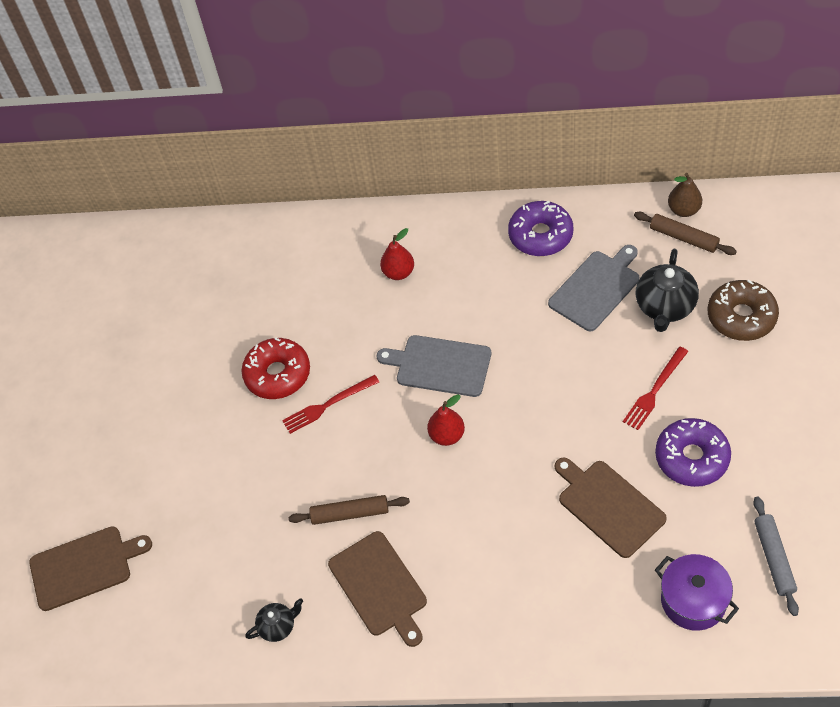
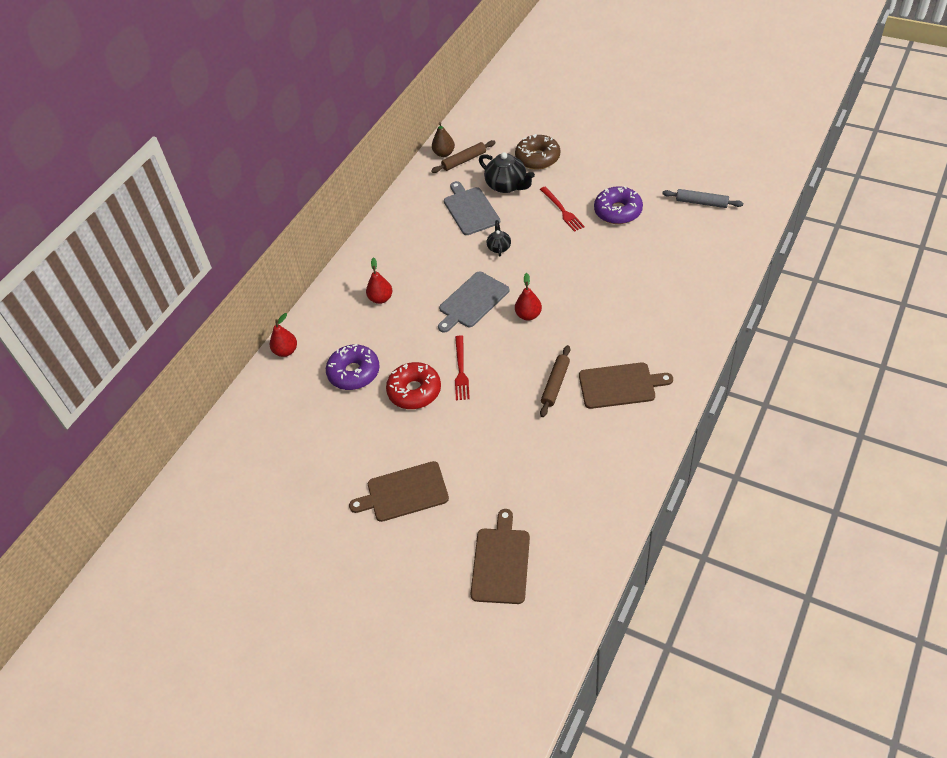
camera: 65 degrees left, 5 degrees down
(278, 626) = (619, 451): black teapot -> black teapot (499, 247)
(281, 227) = (286, 351): none -> red pear
(540, 235) = (409, 220): purple donut -> purple donut (354, 373)
(608, 505) = (627, 257): brown cutting board -> brown cutting board (404, 492)
(693, 600) = (710, 243): purple pot -> none

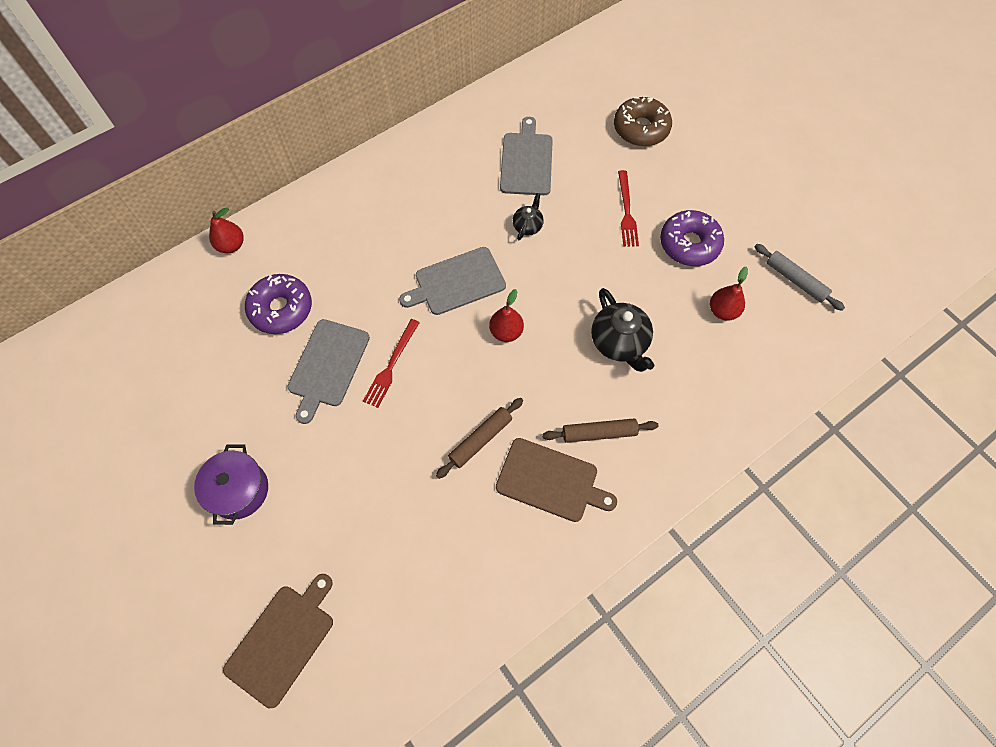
camera: 20 degrees right, 15 degrees up
(381, 298) = (364, 229): red pear -> red pear (722, 311)
(404, 492) = (239, 490): brown cutting board -> purple pot
(414, 391) = (327, 366): red donut -> grey cutting board
(444, 153) = (542, 74): brown pear -> none
(464, 160) = (558, 94): brown rolling pin -> brown rolling pin (599, 433)
(507, 185) = (585, 149): black teapot -> black teapot (619, 342)

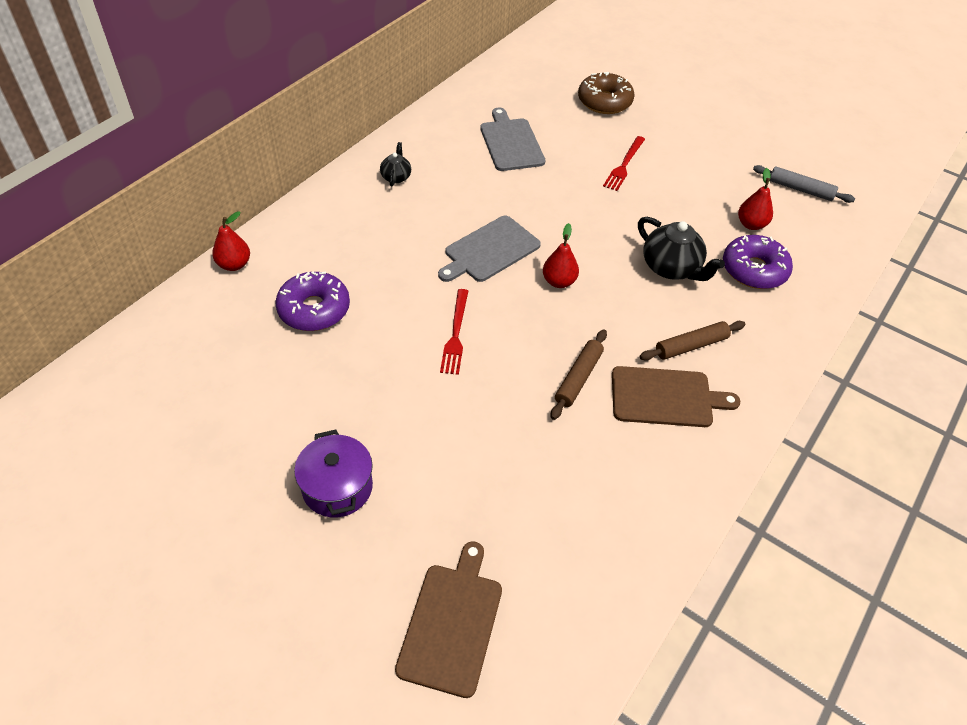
camera: 20 degrees left, 15 degrees down
(327, 366) = (387, 349): grey cutting board -> none
(527, 226) = (537, 193): black teapot -> black teapot (396, 177)
(626, 211) = (624, 165): red fork -> red fork turned 45 degrees clockwise
(689, 244) = (693, 179): purple donut -> purple donut (754, 270)

